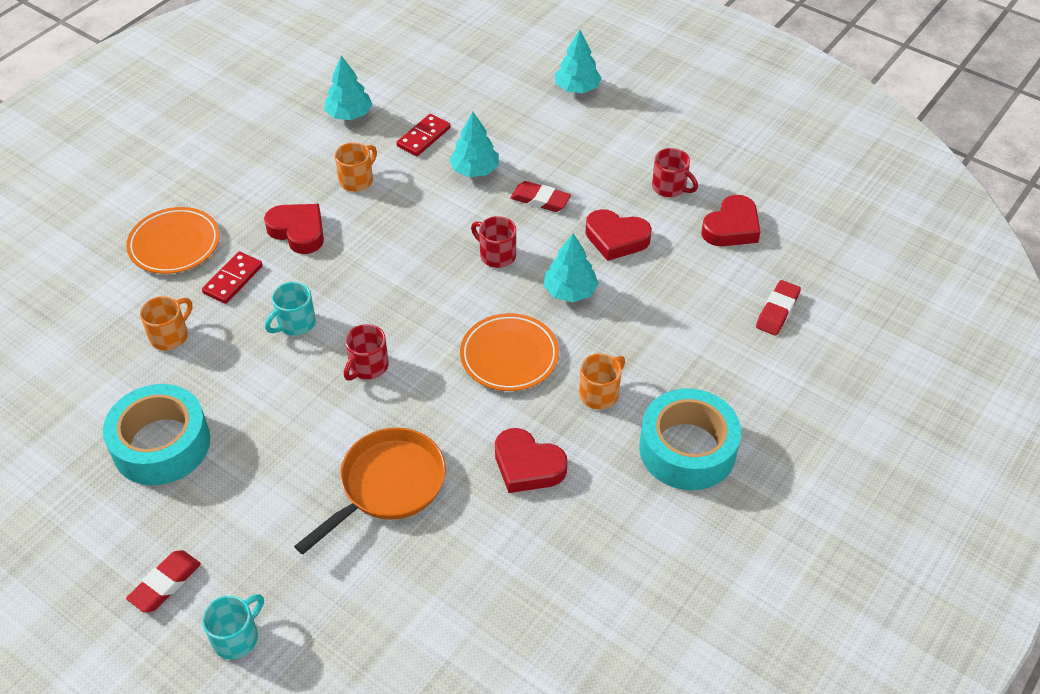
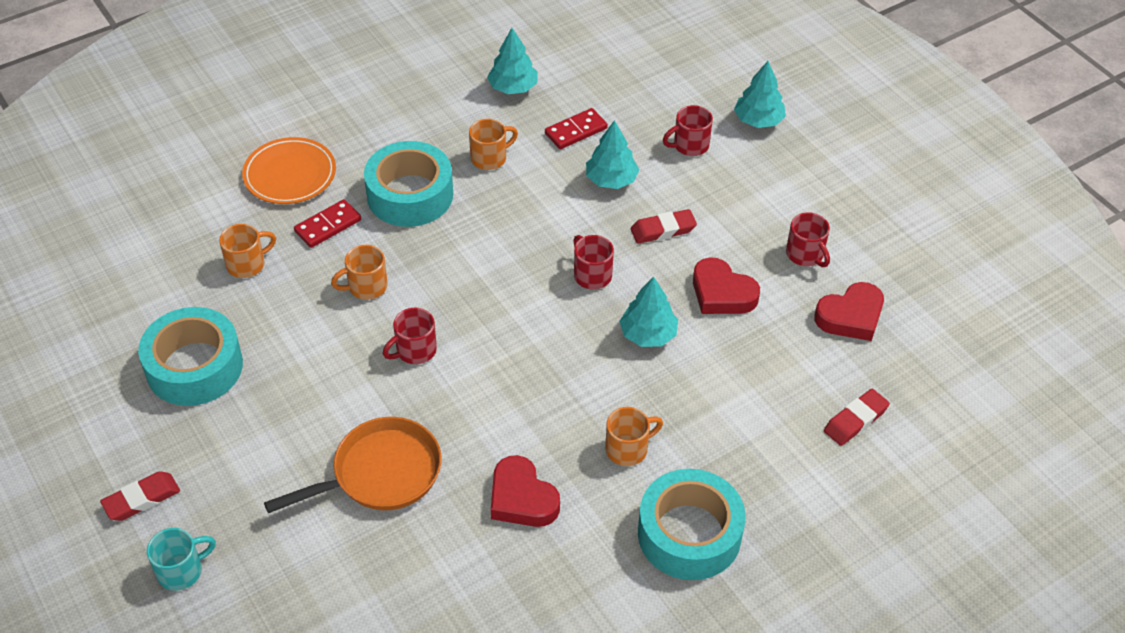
camera: 20 degrees right, 0 degrees up
(295, 323) = (366, 287): turquoise mug -> orange mug
(298, 231) = (410, 195): red heart -> turquoise tape
(509, 356) = (556, 382): orange plate -> none
(529, 124) = (689, 145): none -> red mug
(540, 200) = (663, 230): red eraser -> red eraser turned 60 degrees counterclockwise

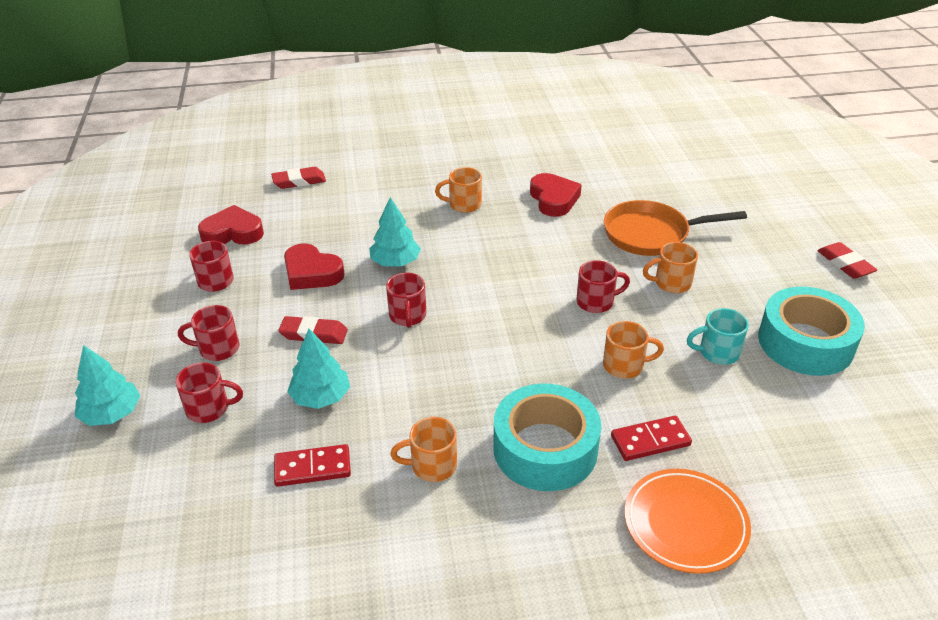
camera: 155 degrees left, 10 degrees down
(141, 499) = (845, 264): red eraser -> red eraser turned 75 degrees clockwise
(181, 570) = (809, 220): turquoise mug -> turquoise mug (717, 352)
(247, 264) = (749, 424): orange mug -> orange mug (671, 283)
(513, 87) = (343, 562): turquoise tree -> none
(689, 534) = (456, 161): turquoise tape -> none
(722, 293) = (311, 273): red heart -> red heart turned 150 degrees clockwise
(732, 191) = (218, 349): none -> red mug

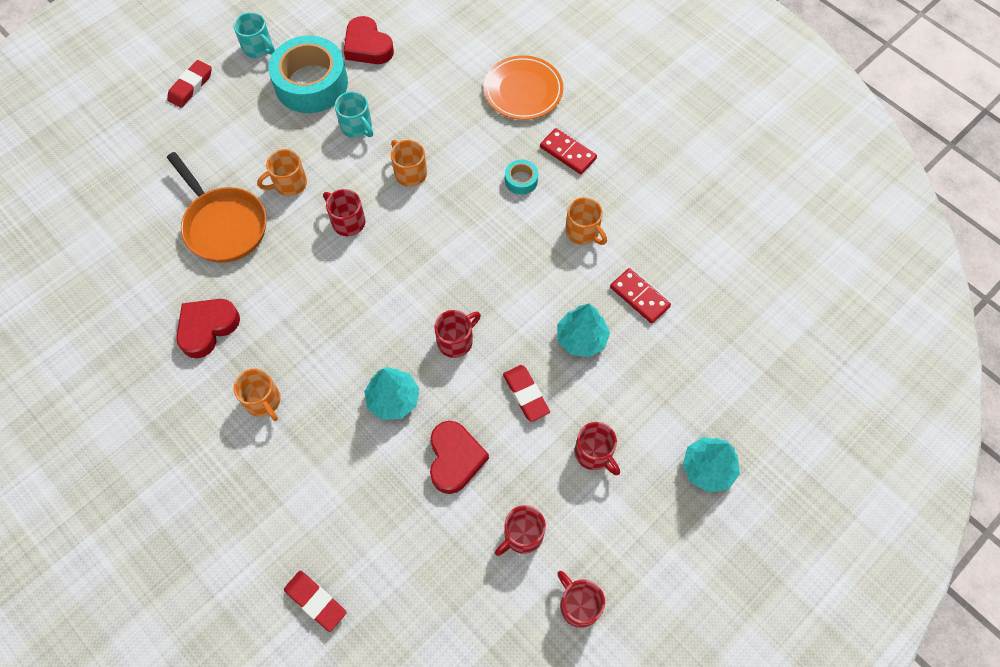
camera: 125 degrees left, 25 degrees up
(209, 409) = (649, 404): red mug -> red mug (578, 605)
(233, 232) = (447, 588): red heart -> red heart (367, 46)
(545, 449) = (521, 180): turquoise tape -> turquoise tape, size x0.43
(650, 441) = (471, 130): red domino -> red domino (568, 153)
(671, 283) = (289, 184): orange mug -> orange mug turned 105 degrees clockwise
(884, 324) = (258, 48): none -> turquoise mug

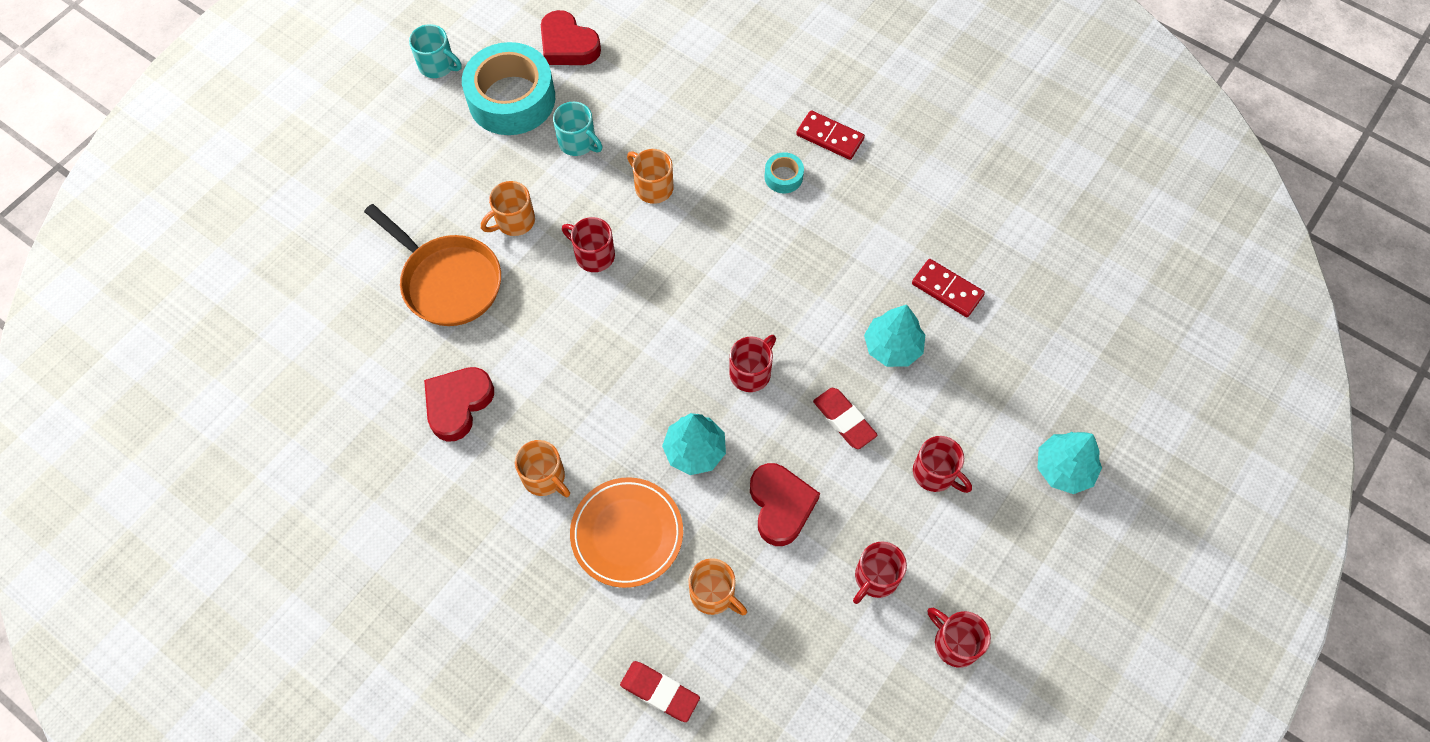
camera: 10 degrees left, 0 degrees up
(191, 86) = (367, 123): red eraser -> none
(523, 91) = (762, 72): orange plate -> orange plate (627, 533)
(583, 232) = (867, 225): orange mug -> orange mug (713, 594)

